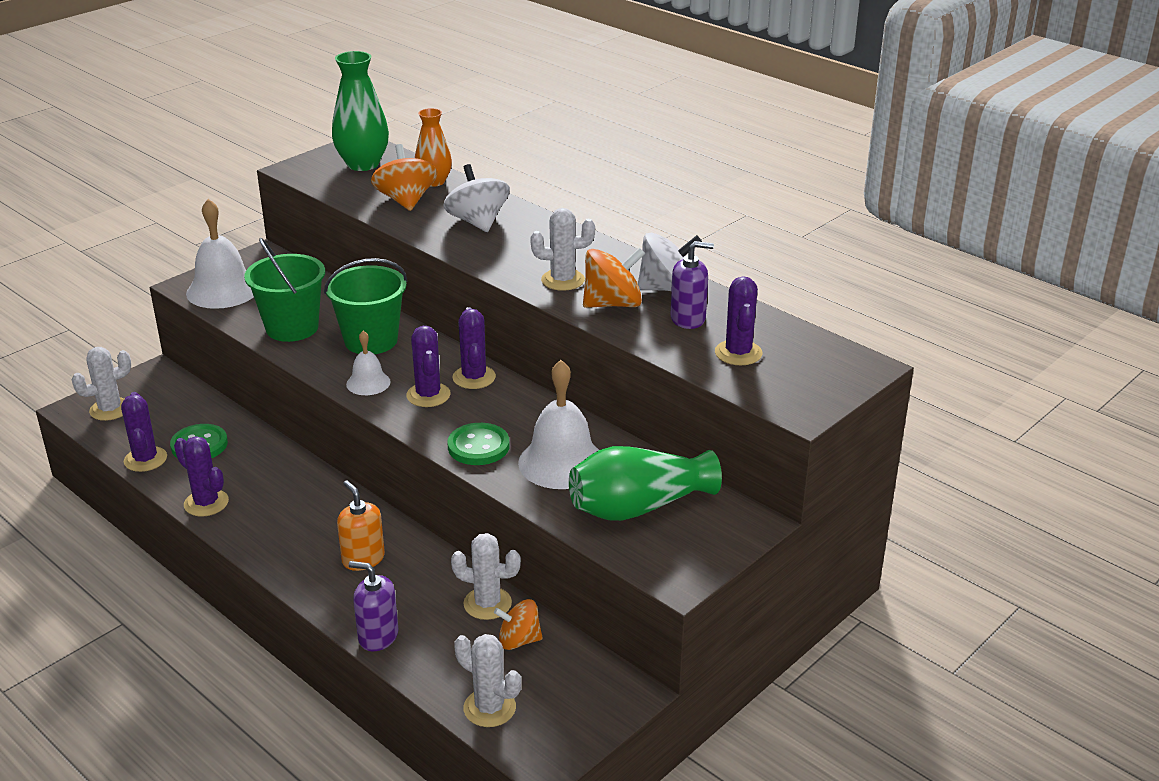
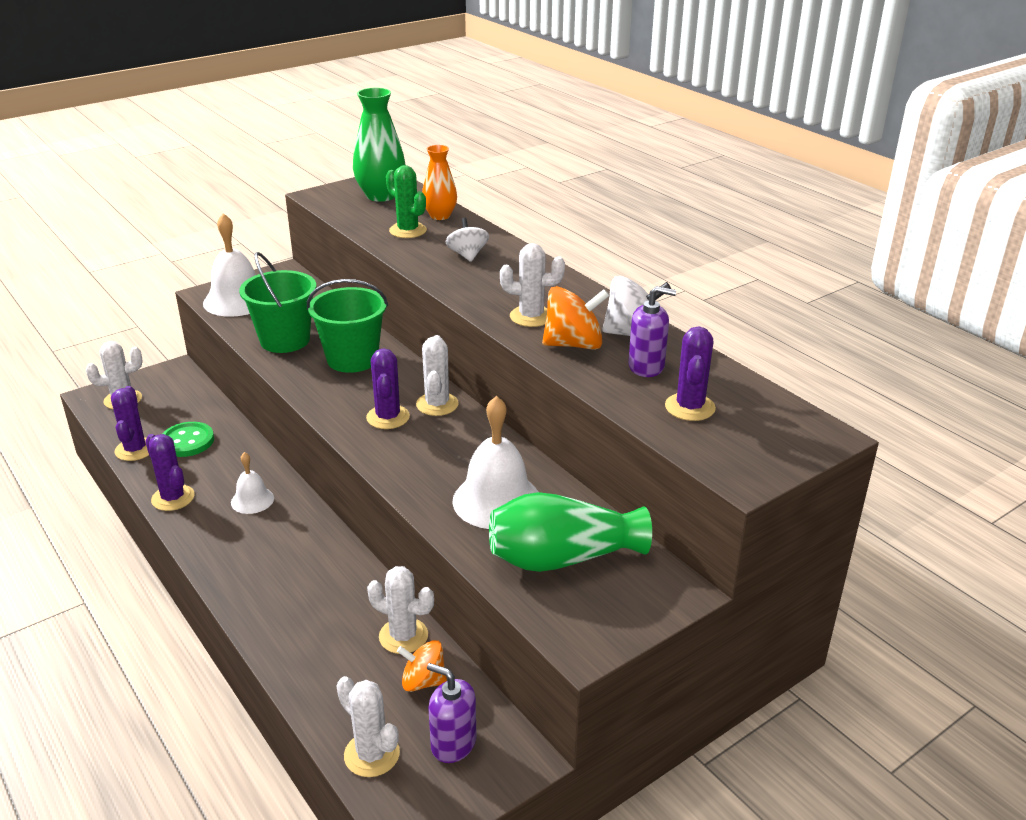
camera: 10 degrees right, 0 degrees up
(363, 559) = (297, 572): orange soap dispenser -> none
(368, 383) = (335, 399): white bell -> white bell (252, 500)
(378, 636) = (285, 657): purple soap dispenser -> purple soap dispenser (453, 744)
(406, 201) = (408, 231): orange spinning top -> green cactus
(474, 377) = (437, 404): purple cactus -> white cactus
(478, 222) = (467, 255): white spinning top -> white spinning top, size x0.66
(478, 446) = (419, 474): green button -> none

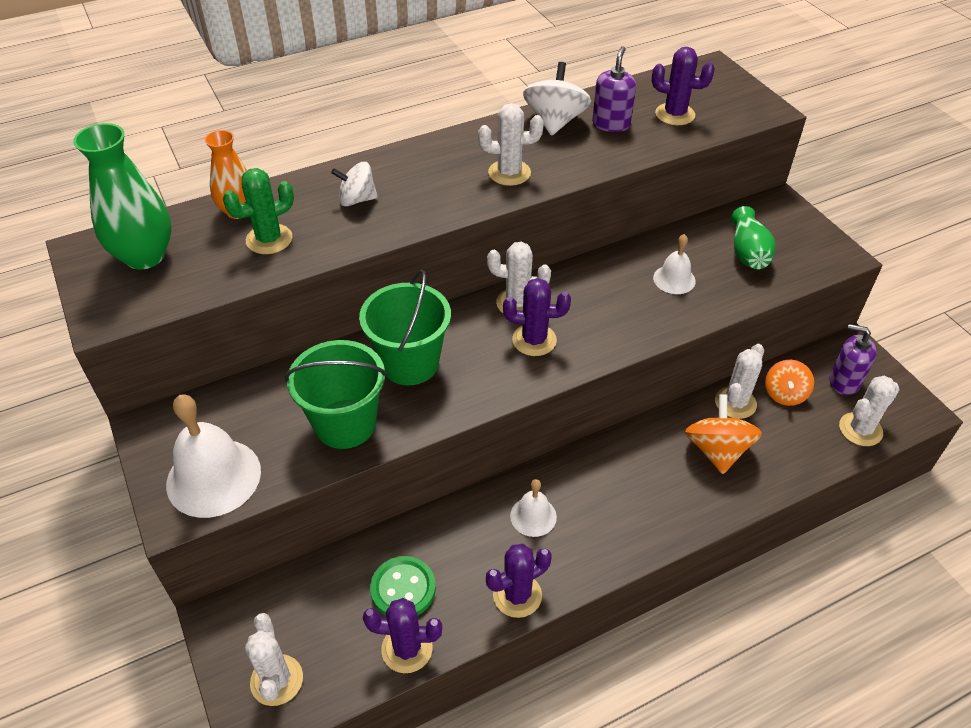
camera: 80 degrees left, 15 degrees up
(453, 744) = (844, 382): purple soap dispenser -> purple soap dispenser turned 75 degrees clockwise
(497, 500) = (674, 279): white bell -> white bell, size x0.55
(531, 316) = (509, 173): white cactus -> white cactus turned 75 degrees clockwise
(562, 558) = (748, 252): green vase -> green vase, size x0.65
(574, 344) = (567, 155): orange spinning top -> orange spinning top (717, 450)

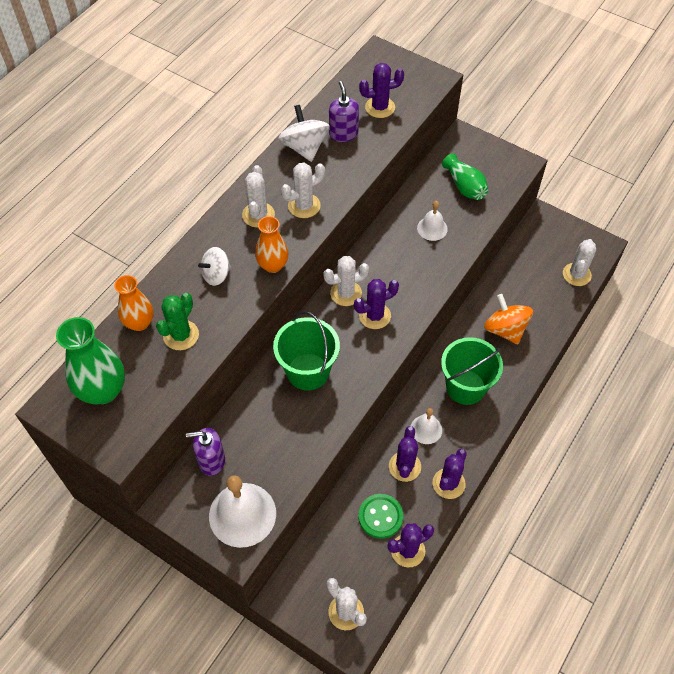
camera: 30 degrees left, 10 degrees up
(345, 424) = (298, 435): green bucket -> green bucket (465, 387)
(426, 214) = (273, 265): none -> orange vase
(475, 546) = (404, 466): none -> purple cactus
(735, 403) = (497, 291): white cactus -> white cactus (258, 215)
(784, 394) = (522, 270): orange spinning top -> none
(844, 382) = (551, 245): purple soap dispenser -> purple soap dispenser (211, 461)

